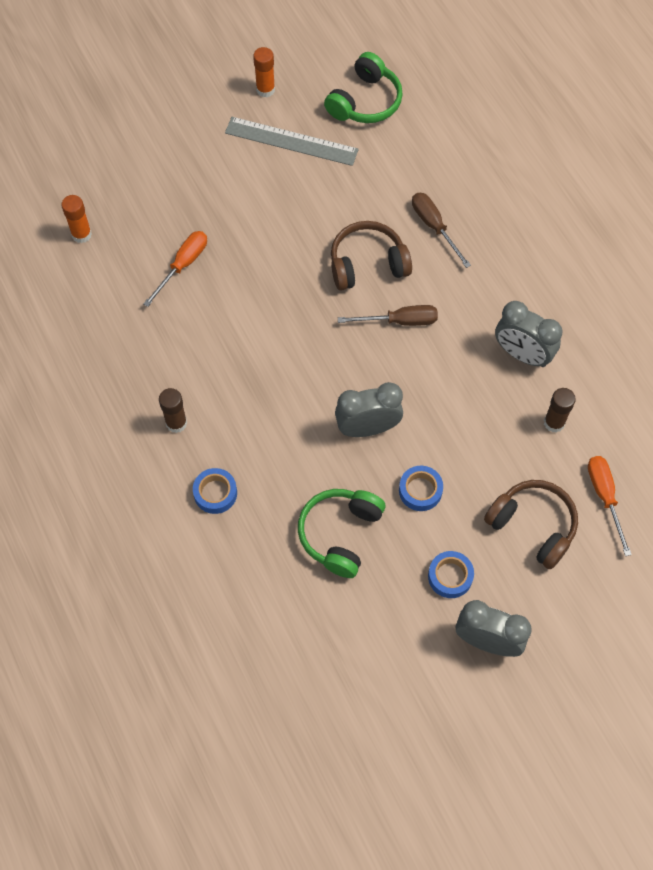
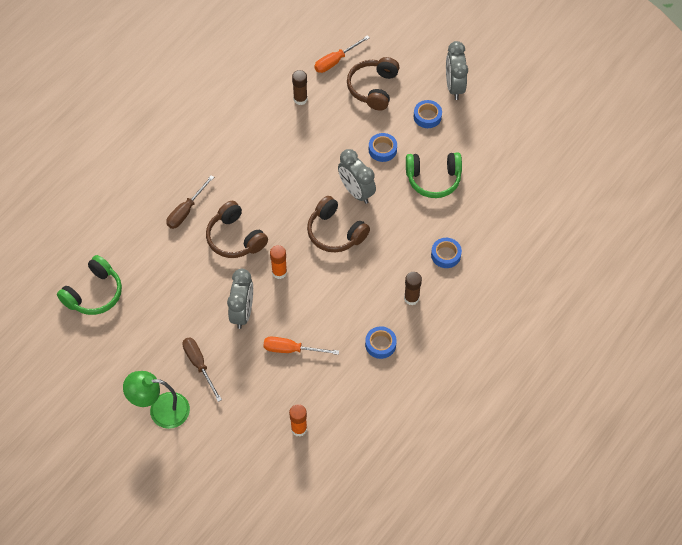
camera: 115 degrees left, 5 degrees down
(134, 360) = (380, 344): none -> blue tape
(184, 116) = (161, 410): none -> green lamp
(265, 90) = (111, 364): orange glue stick -> orange glue stick (279, 272)
(291, 141) = (152, 327): grey ruler -> none
(318, 377) = (335, 232): none -> brown headphones
(365, 101) = (94, 293): green headphones -> green headphones turned 120 degrees clockwise
(399, 321) = (270, 203): brown screwdriver -> brown screwdriver (199, 365)
(522, 354) = (261, 130): grey clock -> grey clock (242, 312)

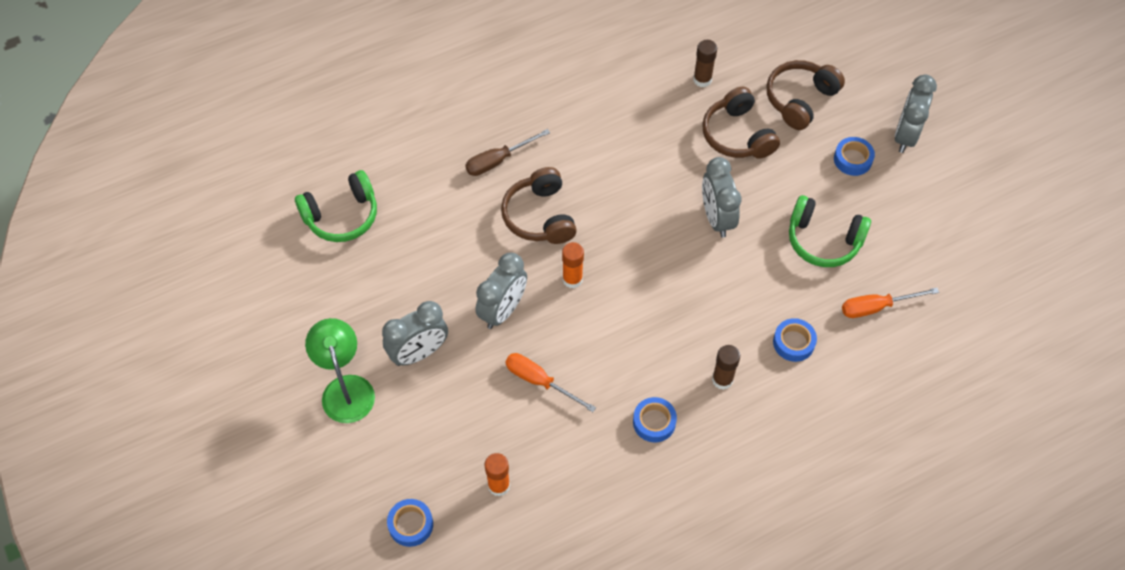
camera: 25 degrees right, 0 degrees up
(161, 410) = (345, 388): green lamp -> green lamp turned 45 degrees clockwise
(199, 365) = (419, 353): brown screwdriver -> grey clock
(335, 232) = (666, 258): brown headphones -> brown headphones (737, 135)
(336, 61) = (769, 50): orange screwdriver -> orange screwdriver (876, 307)
(382, 150) = (775, 179): blue tape -> blue tape (411, 525)

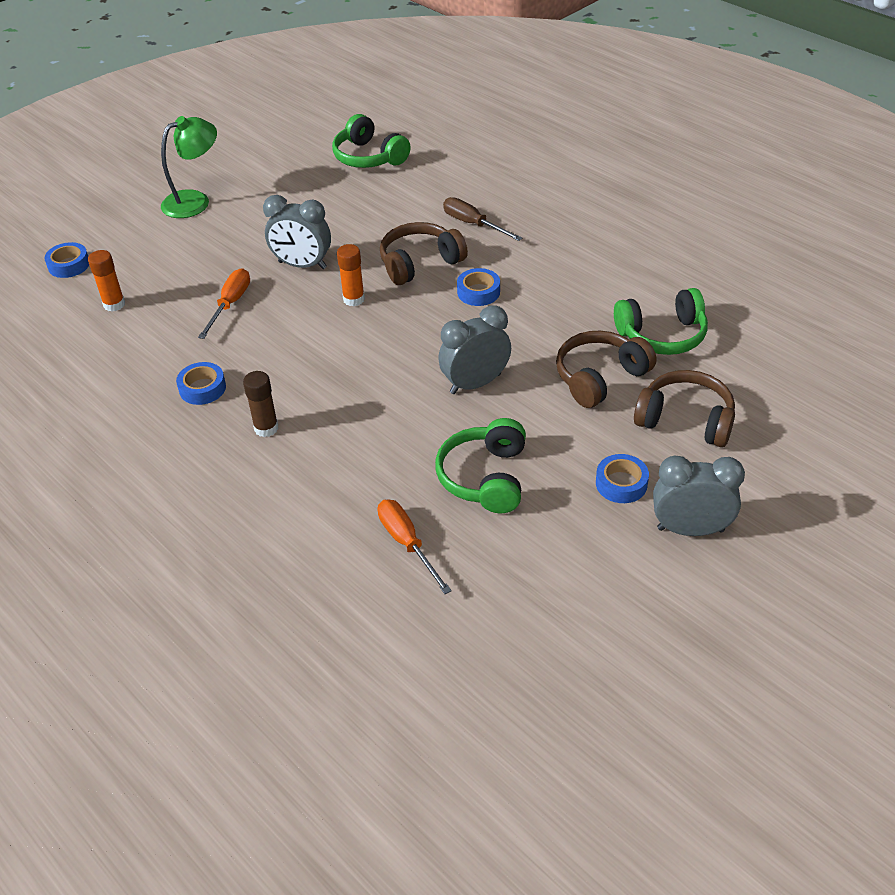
camera: 75 degrees right, 15 degrees down
(419, 353) = (241, 229): grey clock -> none
(702, 80) = (662, 335): brown glue stick -> green headphones
(793, 342) = (331, 477): blue tape -> blue tape (478, 292)

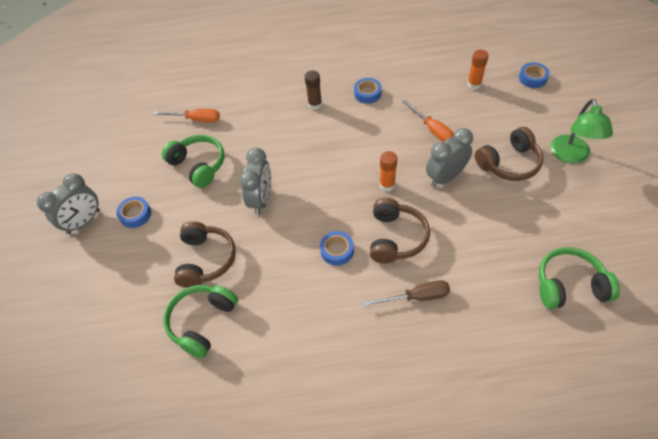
camera: 130 degrees right, 10 degrees up
(685, 420) = (136, 276): brown headphones -> brown headphones (509, 163)

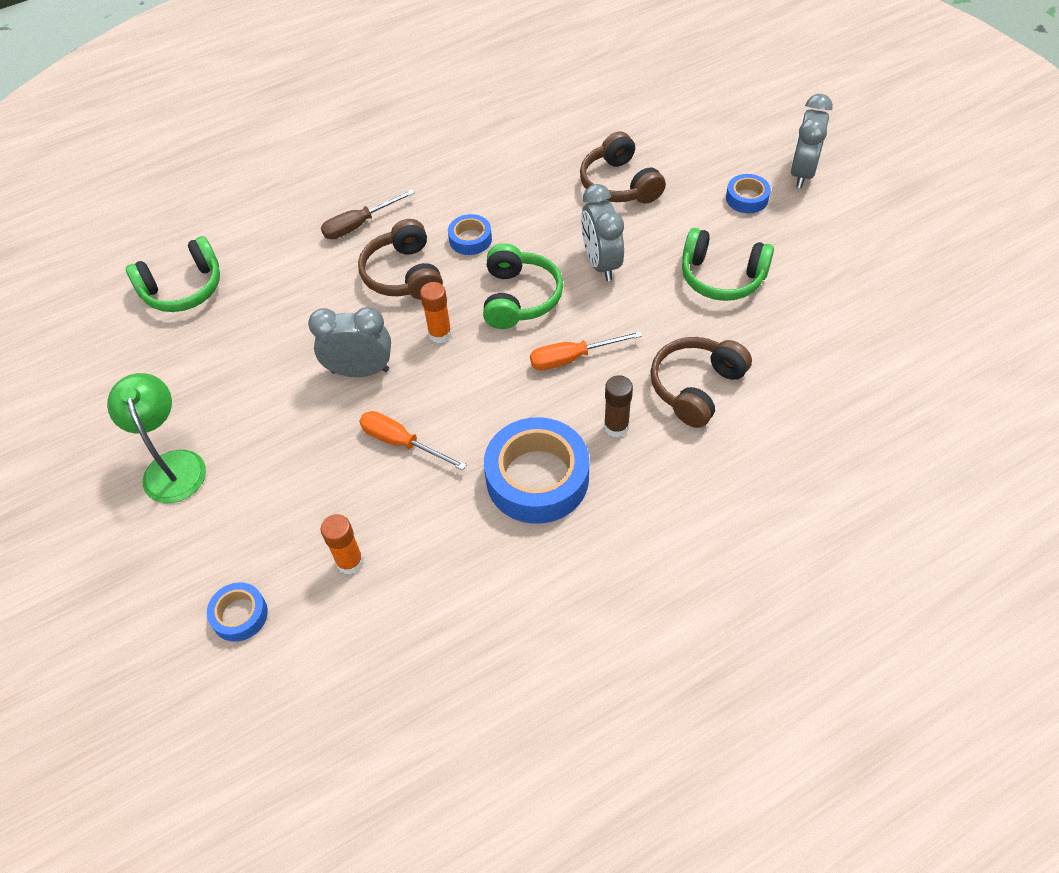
camera: 155 degrees right, 0 degrees up
(196, 119) = (789, 339): orange screwdriver -> orange screwdriver (572, 358)
(202, 322) = (579, 137): green headphones -> green headphones (519, 298)
(367, 93) = (537, 478): blue tape -> blue tape, size x2.01
(445, 177) = (360, 371): grey clock -> grey clock turned 120 degrees counterclockwise
(509, 163) = (269, 422): brown headphones -> brown headphones (696, 387)

